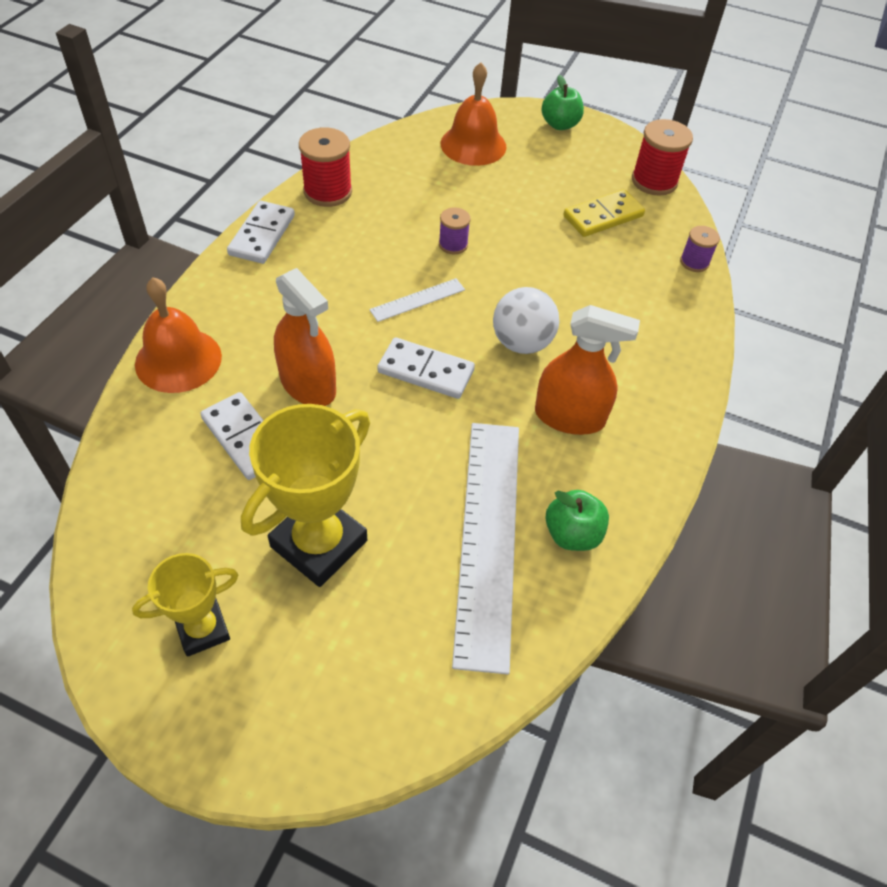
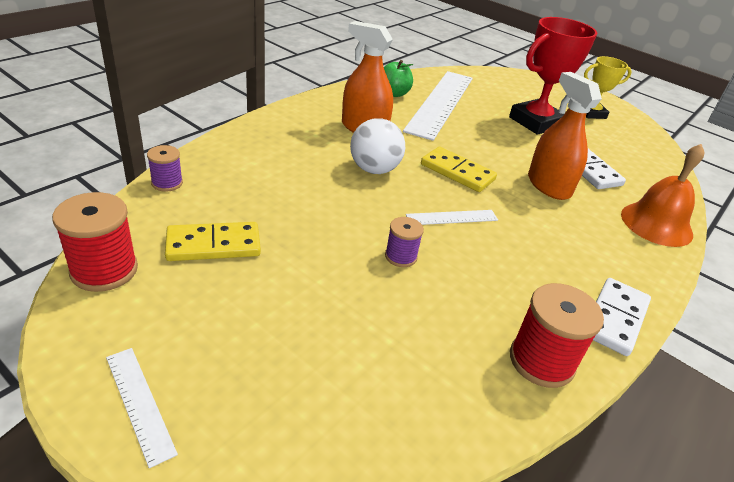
camera: 165 degrees left, 15 degrees down
(319, 544) = (535, 122): yellow trophy -> red trophy
(425, 371) = (457, 172): white domino -> yellow domino
(473, 145) = (310, 395): orange bell -> none
(560, 124) = (139, 403): green apple -> white ruler

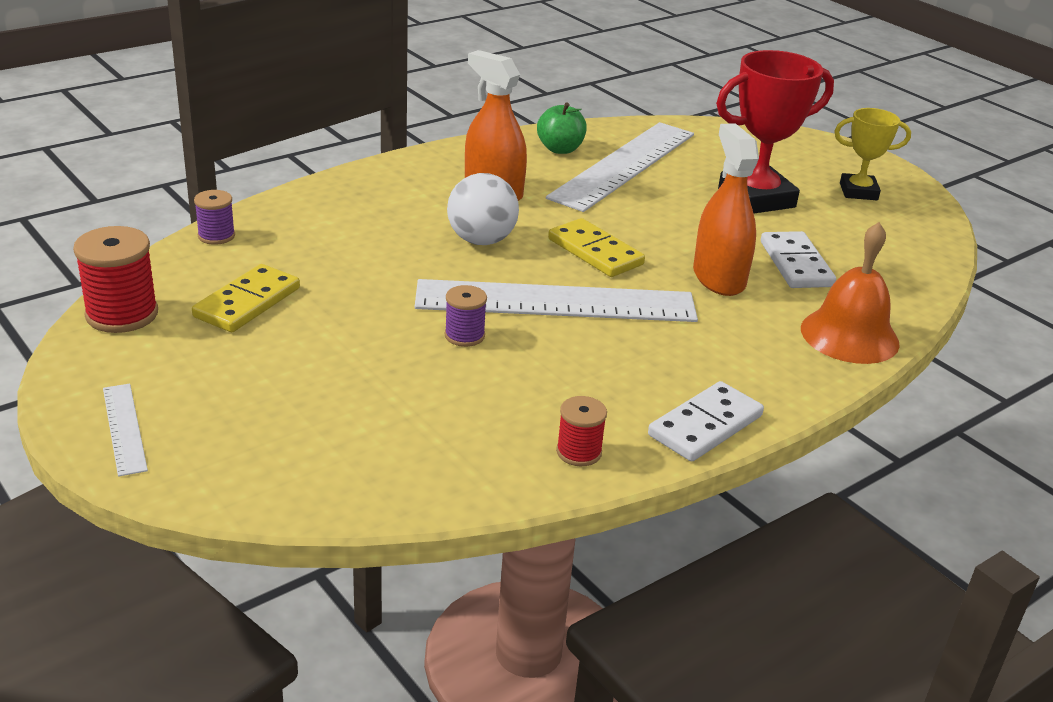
camera: 15 degrees right, 5 degrees down
(213, 245) = (247, 302): yellow domino -> yellow domino turned 60 degrees counterclockwise
(452, 217) = (555, 302): white ruler -> white ruler, size x2.29
(541, 361) = (579, 452): red spool -> red spool, size x0.58

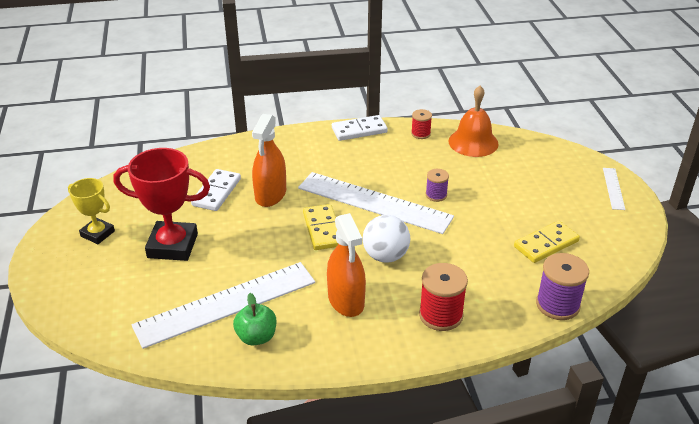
camera: 150 degrees left, 5 degrees up
(122, 314) = (618, 253): red spool -> red spool (441, 315)
(216, 236) = (557, 305): purple spool -> purple spool, size x1.72
(849, 335) = (246, 149): orange bell -> orange bell (473, 142)

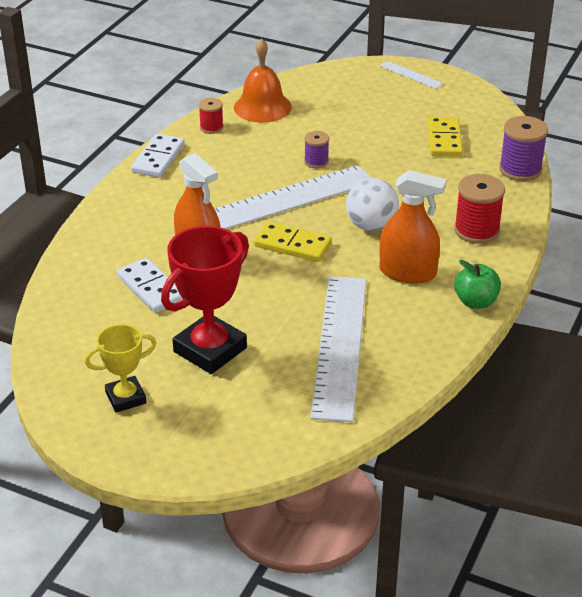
camera: 55 degrees left, 0 degrees up
(256, 337) = (405, 343): green apple -> green apple (475, 302)

